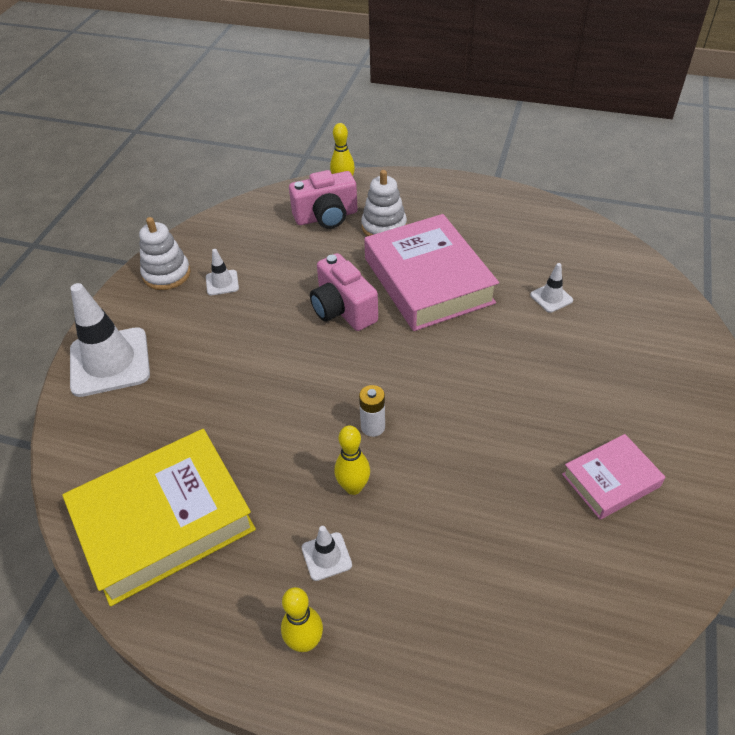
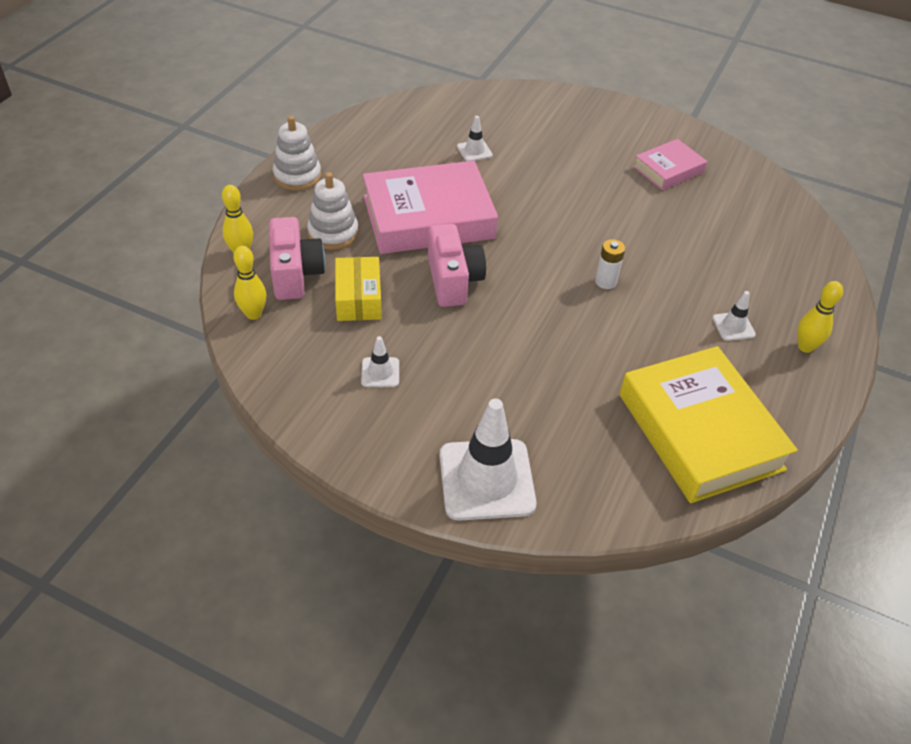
camera: 85 degrees left, 0 degrees up
(166, 274) = (346, 424): white stacking toy -> white stacking toy (297, 176)
(305, 256) = (358, 298): none -> yellow box
(343, 310) = (453, 281): pink camera -> pink camera turned 75 degrees counterclockwise
(353, 487) = (668, 302): yellow bowling pin -> yellow bowling pin (253, 314)
(610, 480) = (668, 169): pink book -> pink book turned 75 degrees clockwise

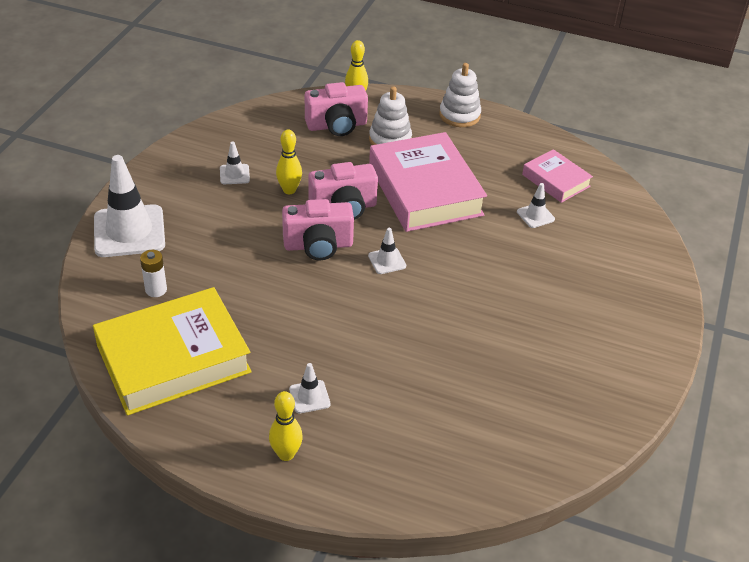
camera: 85 degrees right, 5 degrees down
(253, 314) = (290, 111): yellow bowling pin -> yellow bowling pin (289, 190)
(358, 298) = (314, 158): yellow box -> none
(516, 305) = (318, 245): none -> pink camera
(540, 256) = (387, 261): none -> white traffic cone
(606, 281) = (360, 305): white battery -> white battery (156, 290)
(668, 169) = (559, 364): pink book -> pink book (555, 180)

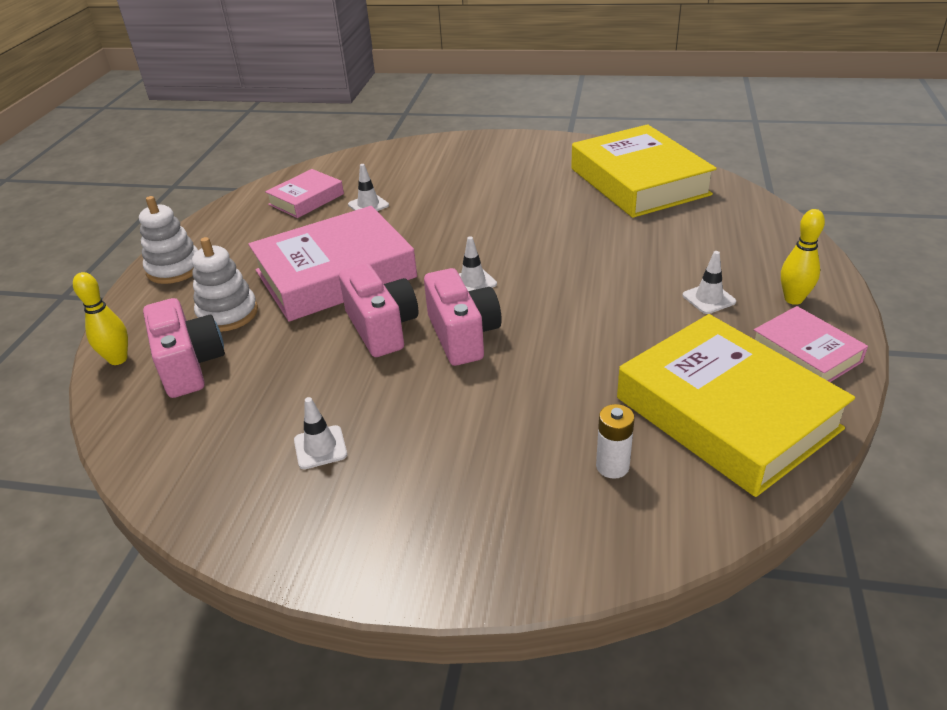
camera: 95 degrees left, 5 degrees down
(129, 231) = (494, 540): white traffic cone -> none
(214, 430) = (805, 353): none -> pink book
(289, 190) = (352, 382): yellow bowling pin -> none
(540, 413) = (639, 181): none -> yellow book

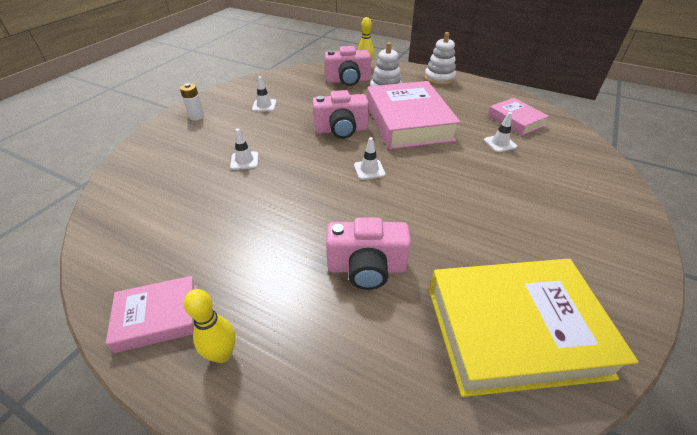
camera: 105 degrees right, 5 degrees up
(463, 335) = (314, 155): pink camera -> pink camera (366, 268)
(612, 466) = (168, 180): white battery -> white battery (196, 117)
(709, 298) = (268, 288): white traffic cone -> white traffic cone (244, 161)
(726, 413) = (154, 239): yellow book -> none

